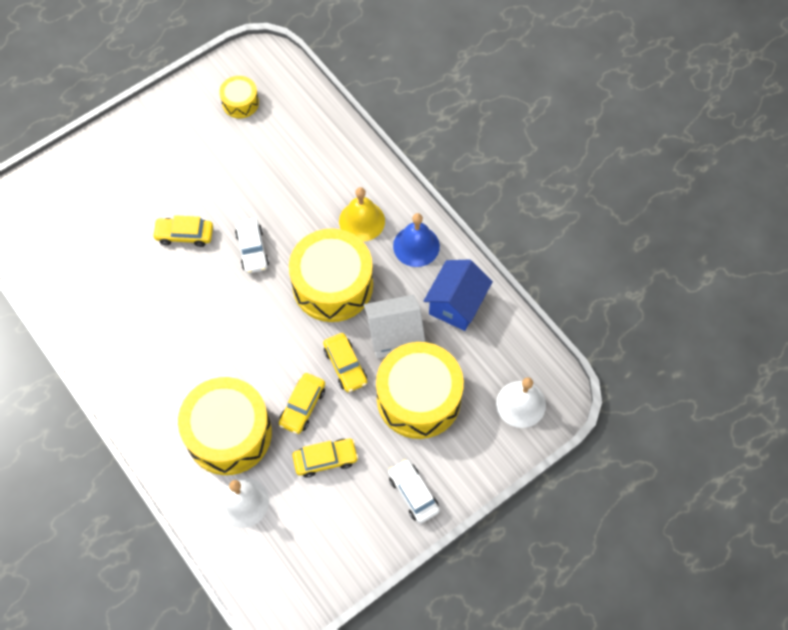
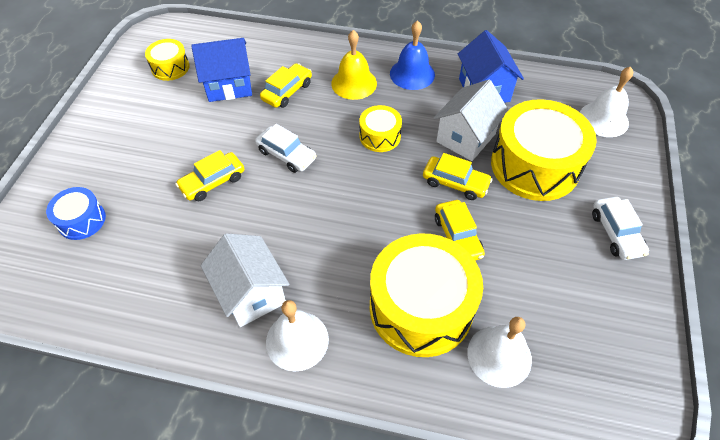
camera: 40 degrees left, 10 degrees down
(82, 202) = (82, 220): none -> blue drum
(137, 393) = (297, 340): none -> white bell
(138, 340) = (251, 293): none -> white house
(267, 153) = (229, 85): none -> blue house
(325, 459) = (523, 262): yellow car -> yellow car (287, 91)
(332, 285) = (380, 136): yellow drum -> yellow drum, size x0.49
(413, 493) = (616, 233): white car -> white car turned 120 degrees counterclockwise

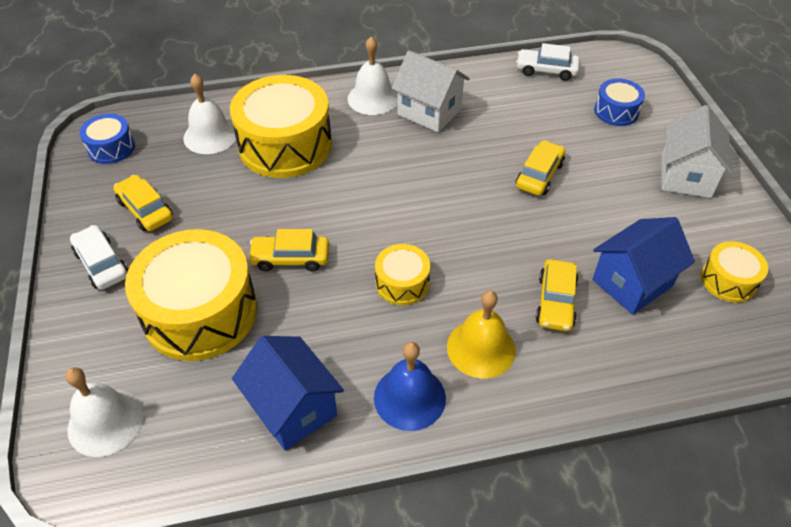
camera: 155 degrees right, 5 degrees down
(286, 155) = (491, 225): white car -> white car (546, 70)
(457, 237) = (271, 207): yellow car -> yellow car (145, 210)
(466, 138) = (296, 319): white house -> white house (685, 176)
(617, 383) = (111, 148): none -> blue drum

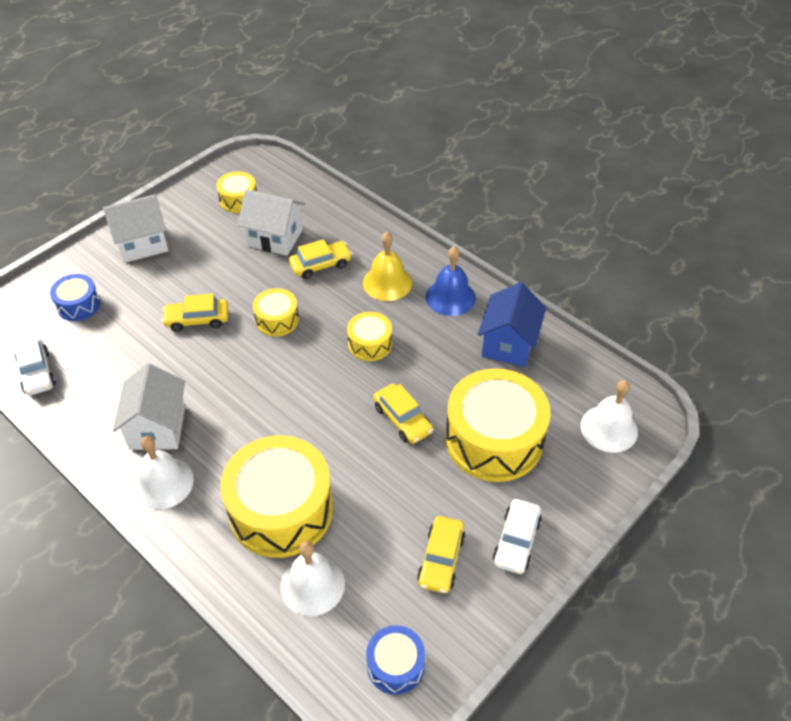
camera: 125 degrees left, 0 degrees up
(495, 229) = (277, 320): none -> yellow drum
(632, 283) = (275, 238): blue house -> white house

